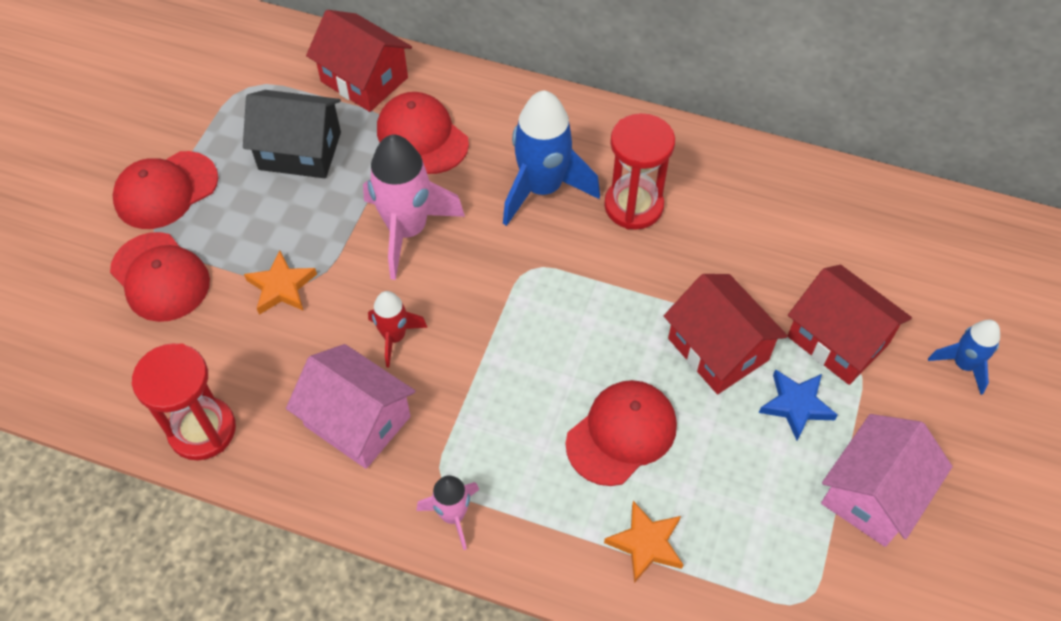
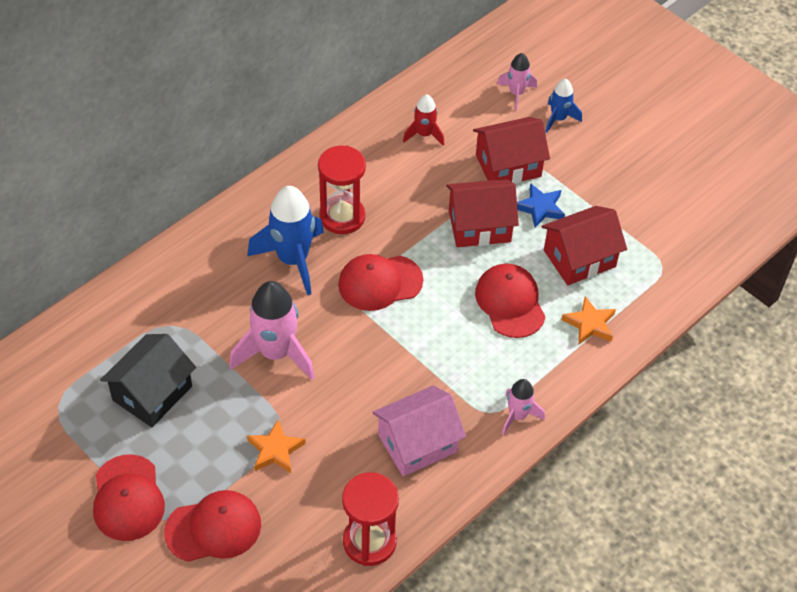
camera: 65 degrees left, 5 degrees down
(364, 80) = (110, 325): red house -> red house (579, 258)
(394, 337) = (363, 396): red rocket -> red rocket (424, 134)
(422, 136) = (194, 310): red cap -> red cap (380, 283)
(873, 494) = (615, 202): pink house -> none
(965, 299) = (516, 93): none -> pink rocket

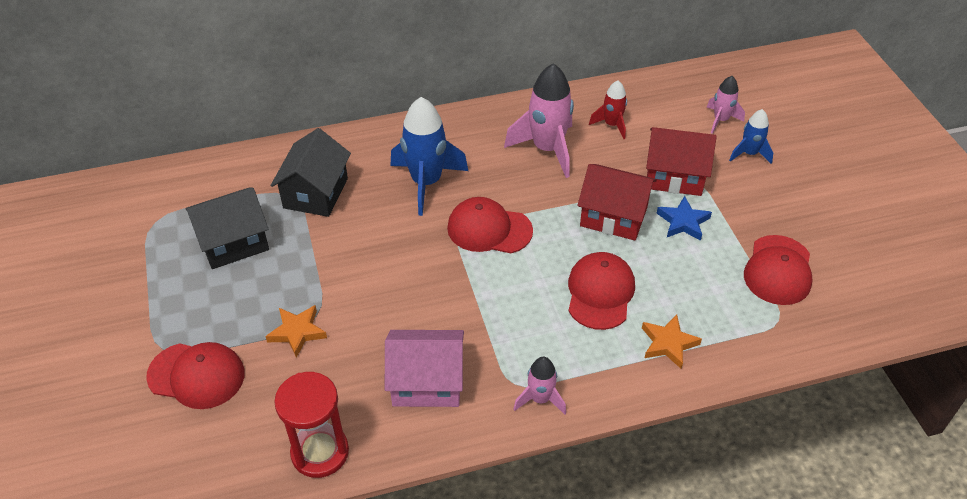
camera: 30 degrees right, 5 degrees down
(128, 498) = (149, 318): red cap -> red cap (778, 270)
(195, 312) = (315, 193): none -> black house
(276, 353) = (357, 251): pink rocket -> pink rocket (547, 149)
(342, 217) = (493, 164): red hourglass -> none
(579, 258) = (695, 280): red house -> none

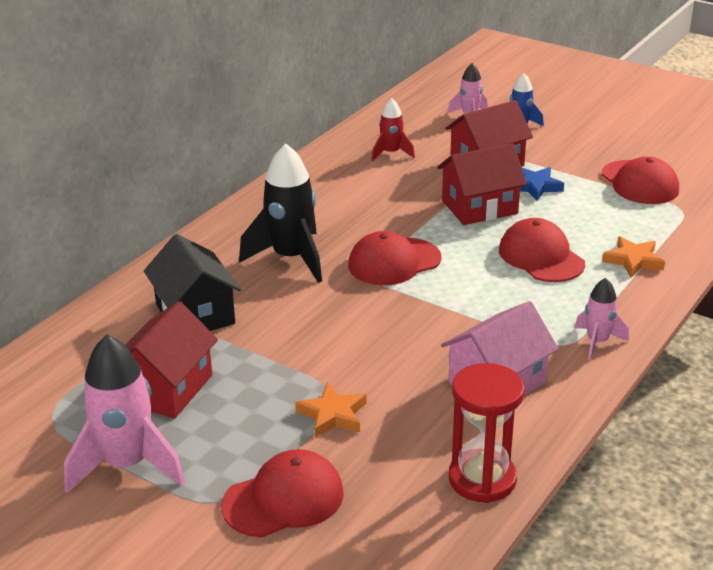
camera: 40 degrees left, 15 degrees down
(233, 242) = (166, 388): black house -> red house
(426, 183) = (291, 258): blue rocket -> black rocket
(547, 149) = (362, 190): pink rocket -> pink rocket (127, 465)

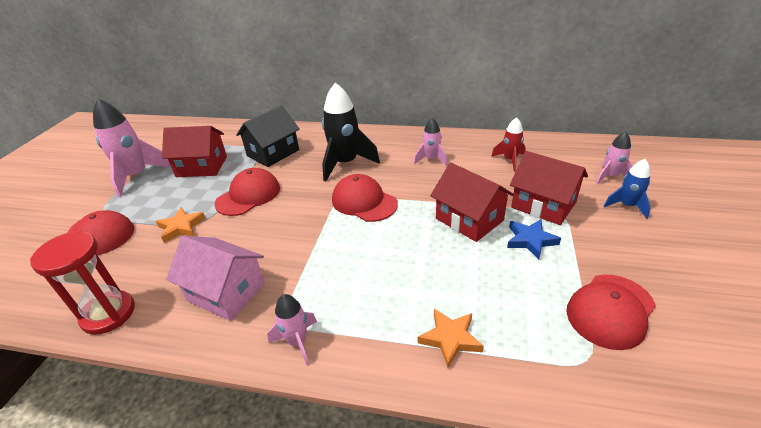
camera: 70 degrees right, 5 degrees up
(342, 198) = (431, 159): none -> pink rocket
(541, 257) = (416, 272): red cap -> red cap (248, 195)

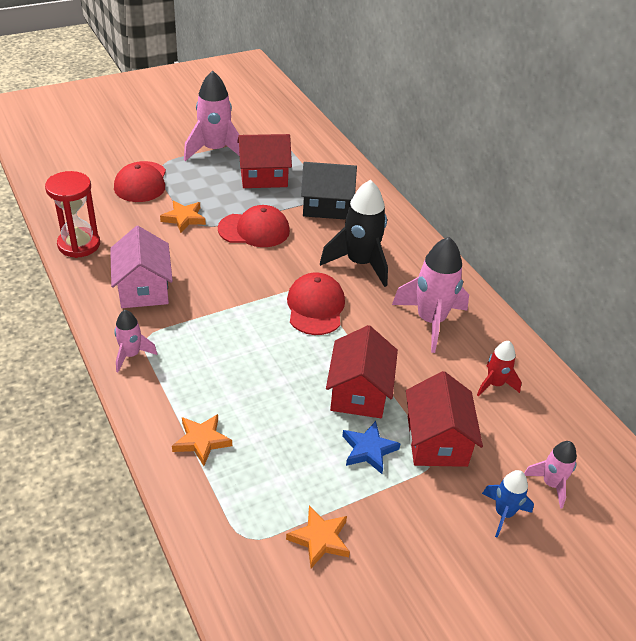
camera: 45 degrees right, 5 degrees up
(202, 166) = (263, 176): red house -> red house turned 60 degrees counterclockwise
(431, 159) = (430, 321): pink rocket -> pink rocket, size x1.84
(610, 310) = (320, 539): red cap -> orange star

